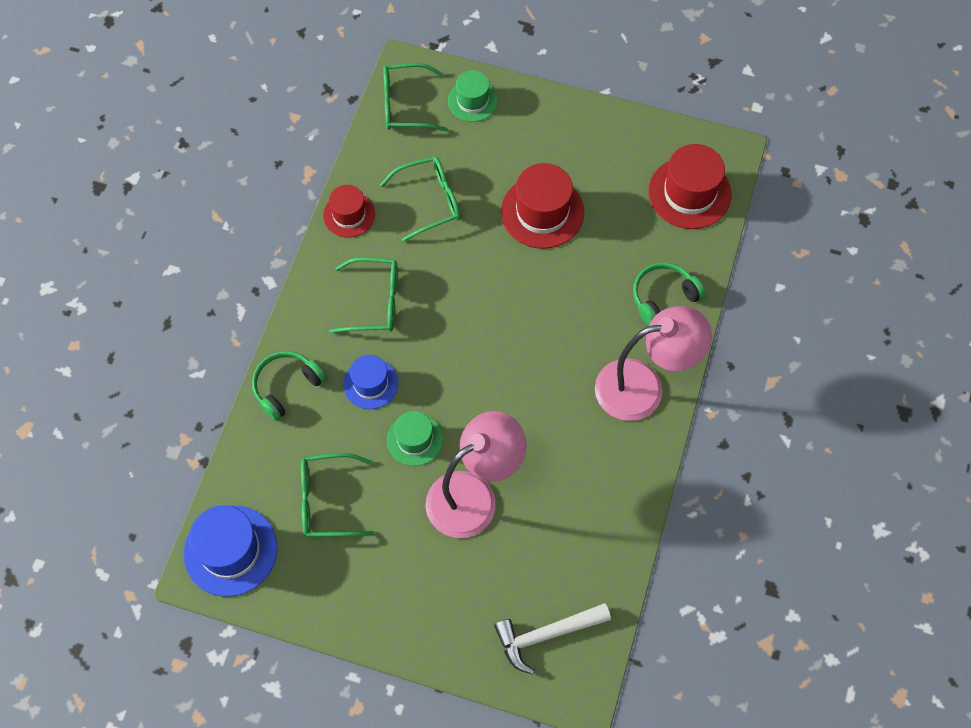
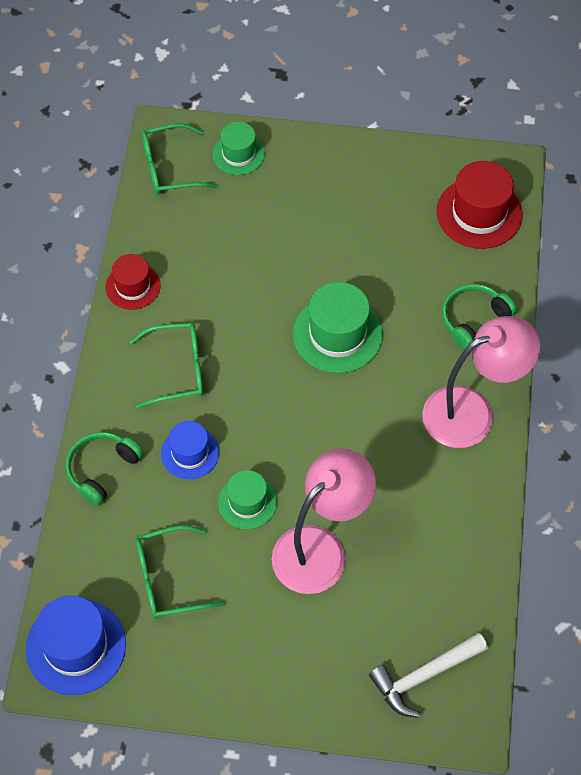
camera: 10 degrees left, 5 degrees down
(430, 201) = (214, 260): green glasses -> none
(531, 291) = (337, 334): none -> green hat
(542, 212) = (333, 254): red hat -> none

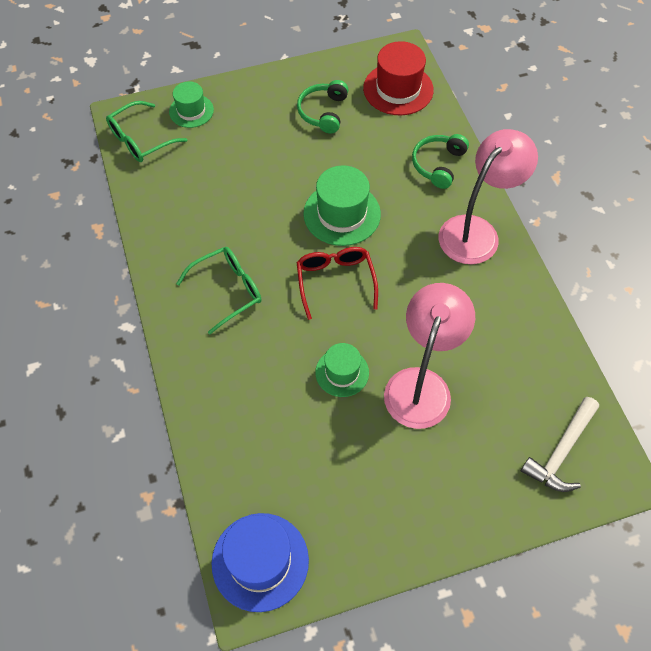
camera: 25 degrees left, 0 degrees up
(101, 470) = (205, 397): green headphones -> green headphones (323, 112)
(133, 286) = (156, 240): red hat -> none
(168, 579) = (310, 465): green glasses -> none
(190, 453) = (273, 352): blue hat -> none
(291, 405) = (335, 281): none -> red glasses

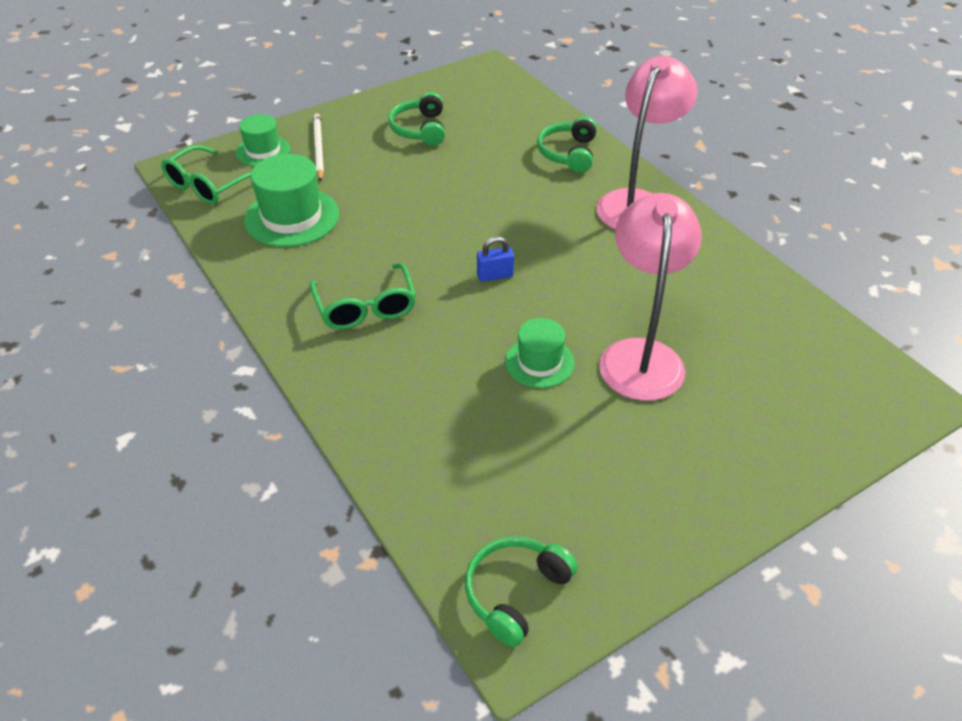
camera: 15 degrees left, 15 degrees down
(228, 290) = (366, 308): green glasses -> green glasses turned 120 degrees clockwise
(235, 117) = (318, 148): none -> white pencil
(260, 561) = (515, 592): blue hat -> green headphones
(335, 281) = (495, 275): red glasses -> blue padlock
(342, 214) = (477, 213): green hat -> green hat (292, 217)
(398, 89) = (496, 98): red hat -> none
(561, 452) = (835, 388): white hammer -> none

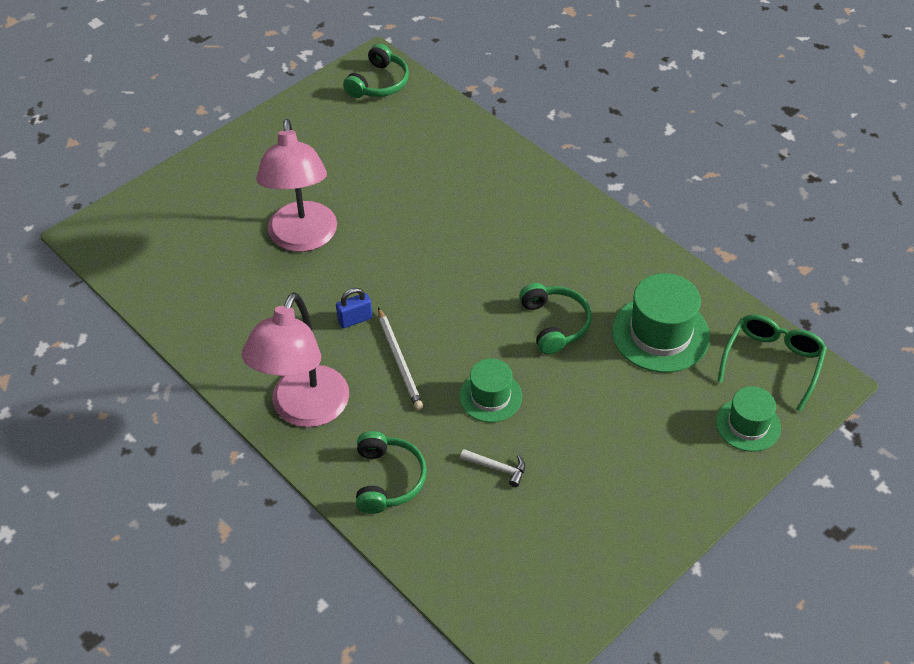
camera: 170 degrees right, 5 degrees up
(318, 148) = (686, 439): white pencil -> white pencil (399, 361)
(366, 308) = (543, 247): green glasses -> none
(419, 129) = (580, 494): green headphones -> green headphones (555, 324)
(478, 150) = (497, 468): none -> white hammer
(495, 275) = (438, 296): blue padlock -> blue padlock (355, 319)
(539, 362) = (385, 221): green hat -> green hat (490, 396)

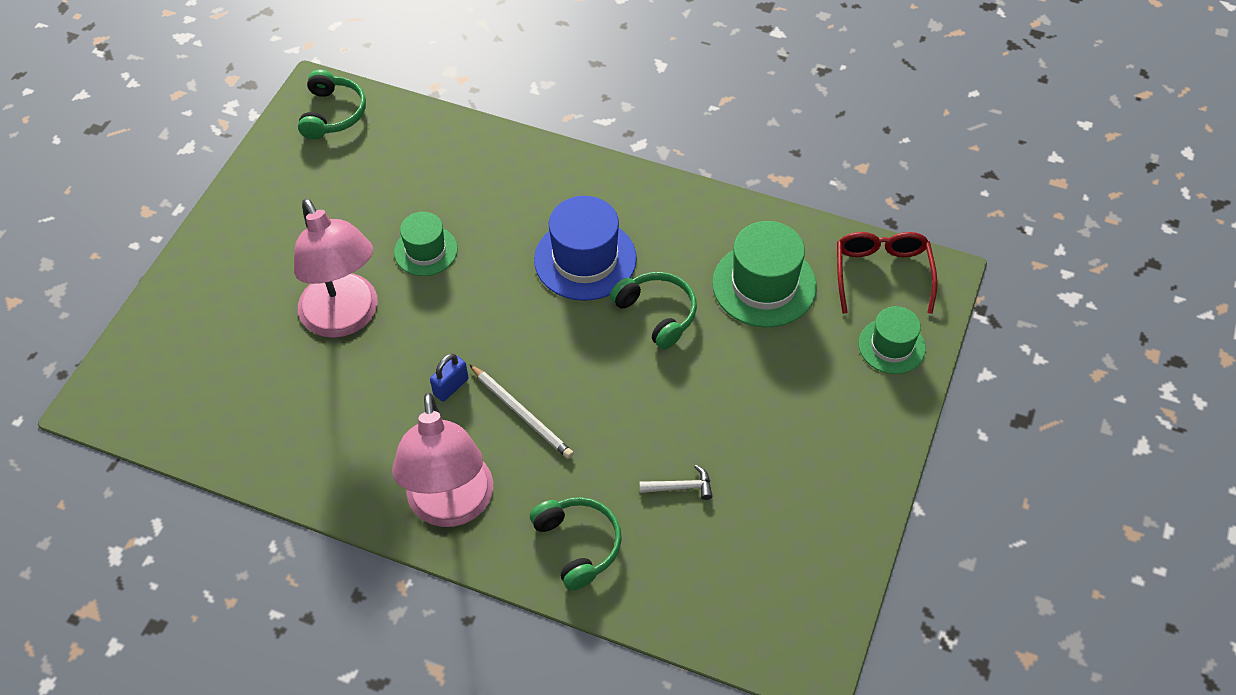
camera: 25 degrees left, 5 degrees up
(490, 396) = (634, 415): green hat -> green hat (426, 251)
(518, 260) = (585, 259): none -> blue hat
(772, 362) = (882, 273): green glasses -> red glasses

